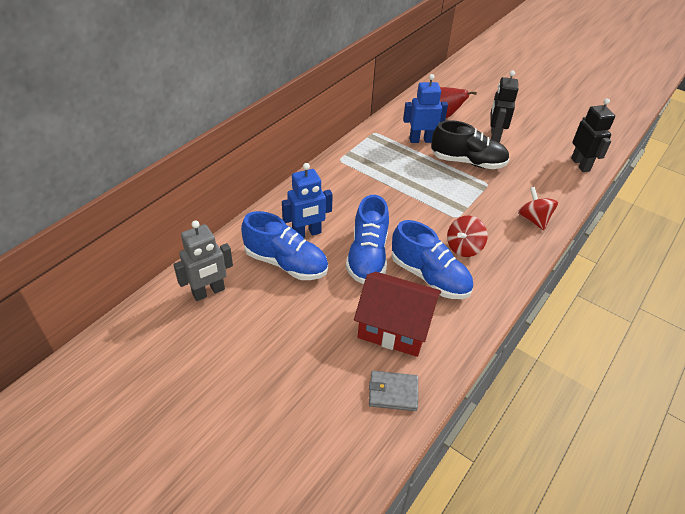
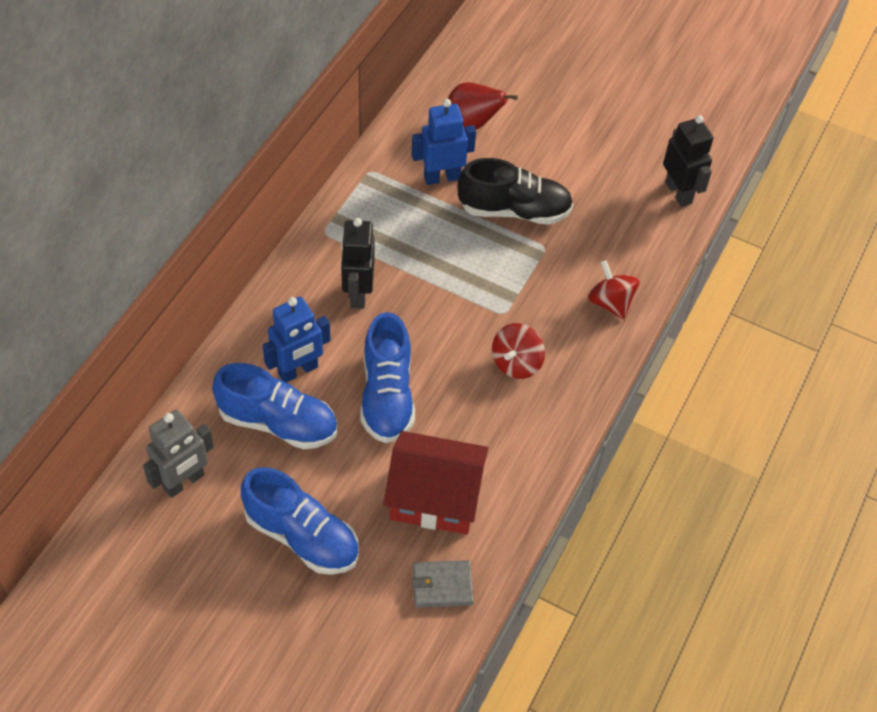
camera: 10 degrees left, 10 degrees up
(429, 277) = (473, 416): blue shoe -> blue shoe (302, 536)
(494, 136) = (552, 153): black robot -> black robot (358, 293)

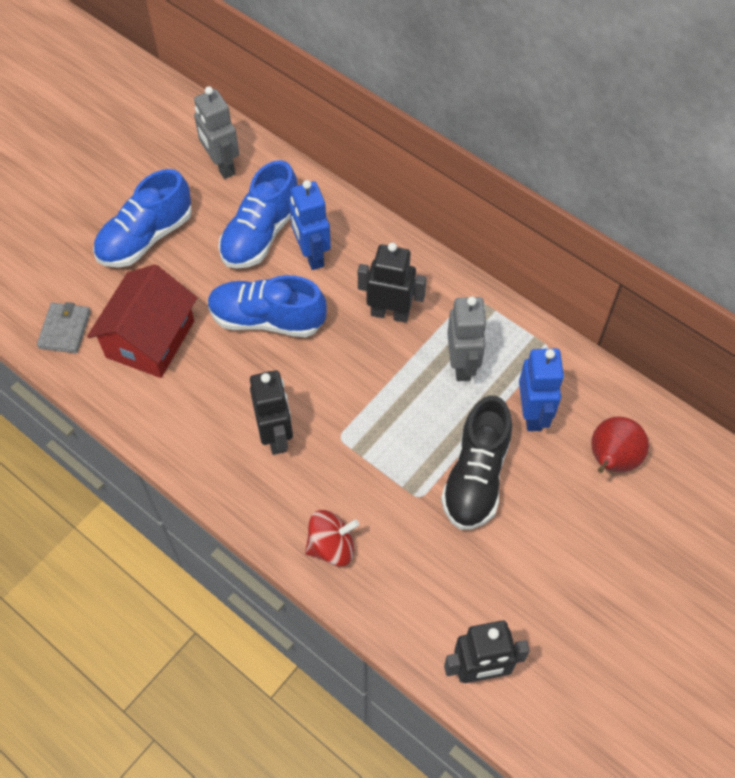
camera: 105 degrees right, 5 degrees up
(403, 231) = (462, 364): none -> grey robot
(516, 363) = (276, 436): red spinning top -> black robot

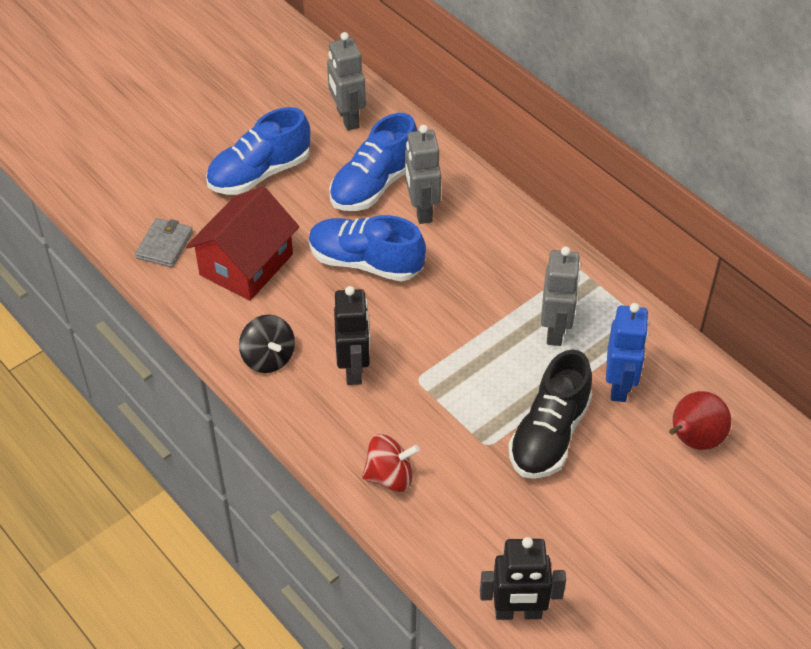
camera: 10 degrees right, 10 degrees down
(190, 437) = (268, 358): none -> black spinning top
(311, 255) = (421, 210): blue robot -> grey robot
(390, 313) = (490, 273): black robot -> none

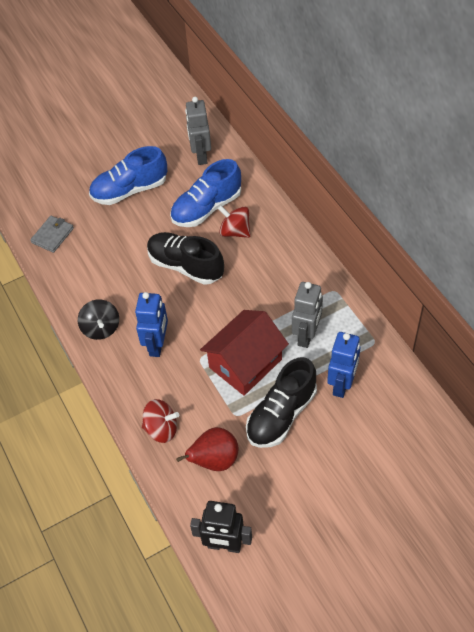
camera: 15 degrees right, 5 degrees up
(246, 264) = (103, 257): red house -> red house (245, 363)
(354, 369) = (157, 344): black robot -> blue robot
(365, 262) = (186, 266): blue shoe -> black shoe
(421, 210) = (235, 231): grey robot -> red spinning top
(693, 440) = (385, 434): red pear -> red pear (214, 460)

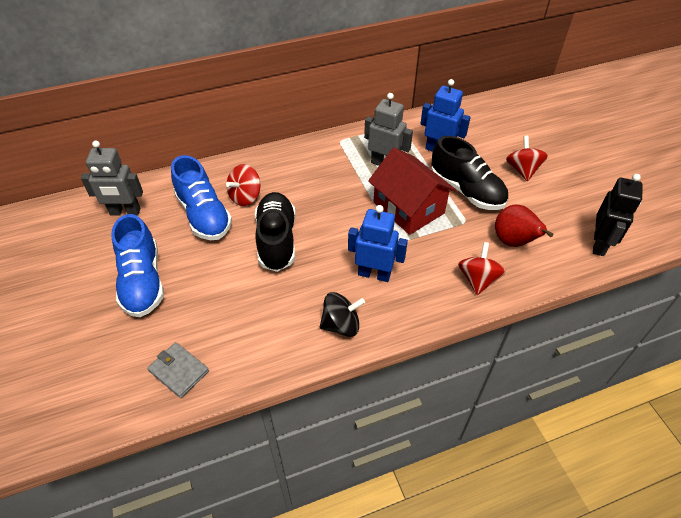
camera: 85 degrees left, 5 degrees down
(186, 266) = (276, 240): black shoe -> black shoe turned 135 degrees clockwise
(328, 471) = (522, 170): none -> red spinning top

